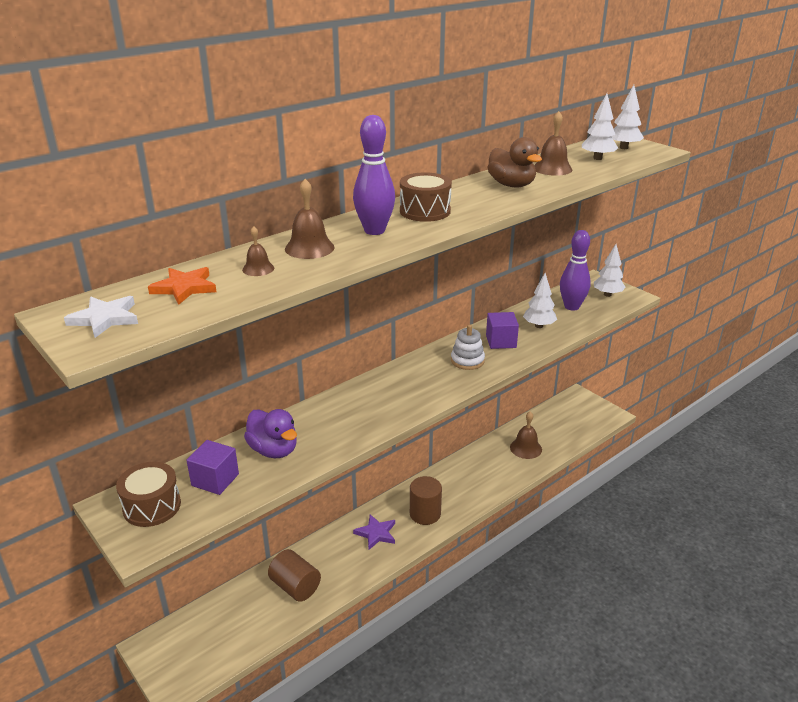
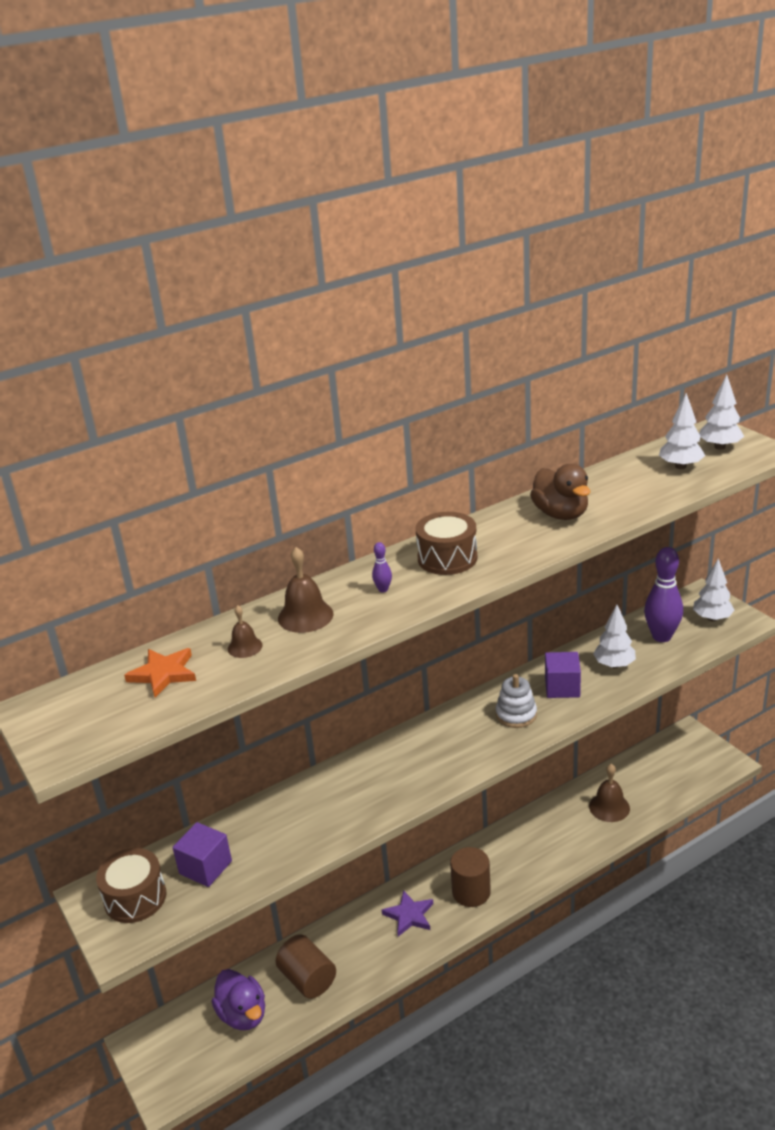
camera: 10 degrees right, 0 degrees up
(105, 318) = (78, 716): white star -> none
(273, 450) = (273, 831): purple duck -> purple duck (243, 1014)
(374, 231) = (383, 589): purple bowling pin -> purple bowling pin, size x0.41
(552, 168) = (618, 485): brown bell -> none

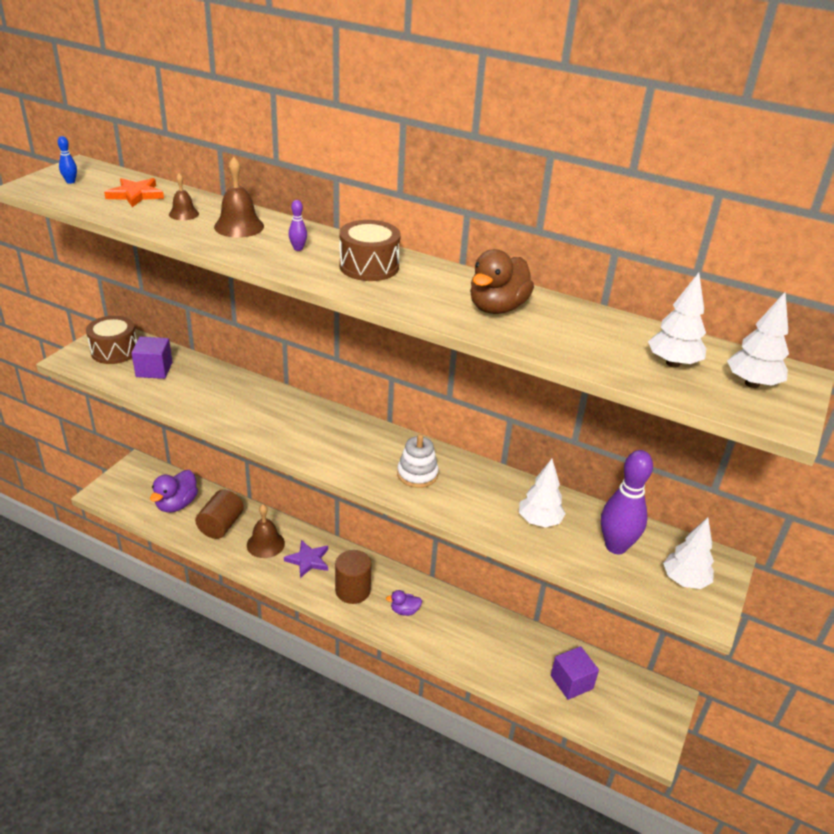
camera: 55 degrees right, 5 degrees up
(77, 720) = (70, 182): none -> blue bowling pin
(518, 861) = (404, 611): none -> purple duck
(562, 687) = (477, 494): purple cube -> purple cube (571, 682)
(609, 807) = (514, 658): brown bell -> brown bell (265, 544)

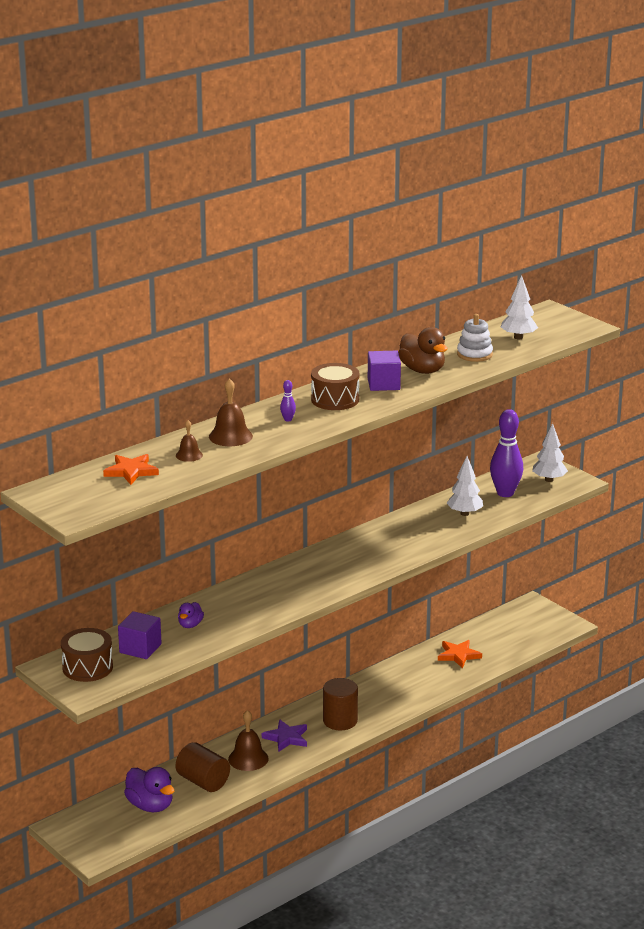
camera: 65 degrees left, 10 degrees down
(70, 182) = (76, 498): blue bowling pin -> none
(404, 611) = (380, 699): purple duck -> purple duck (190, 625)
(417, 474) = (383, 548): white stacking toy -> white stacking toy (474, 354)
(520, 655) = (458, 655): none -> orange star
(571, 682) = (496, 640): purple cube -> purple cube (383, 384)
(752, 384) = (551, 323): white tree -> none

